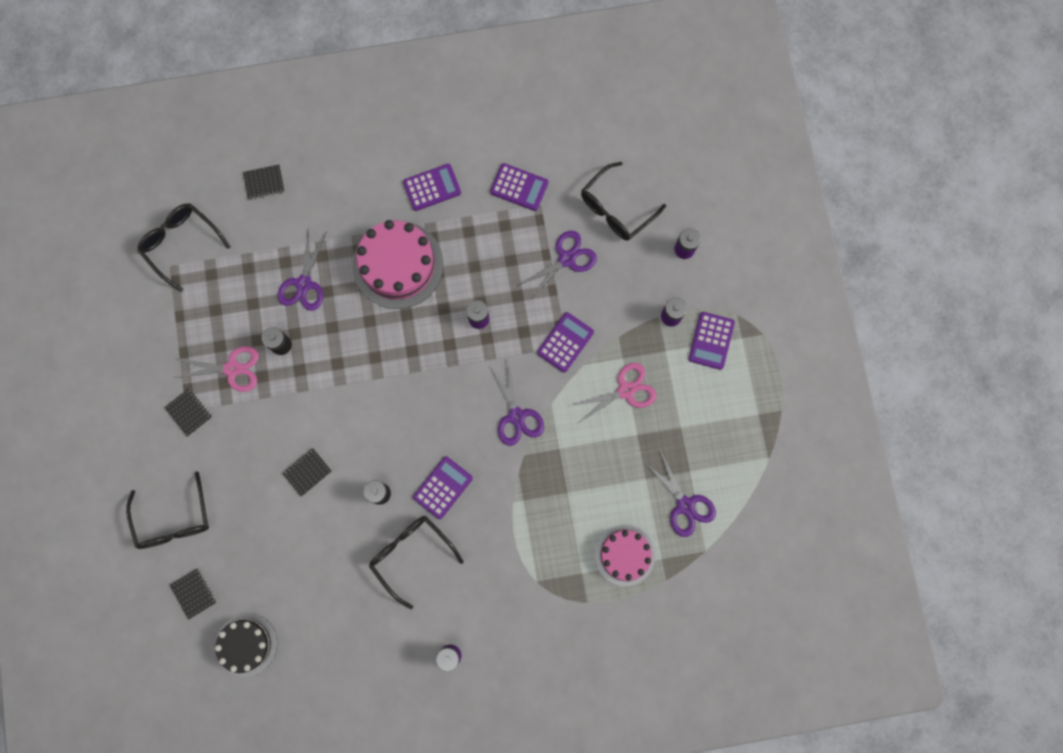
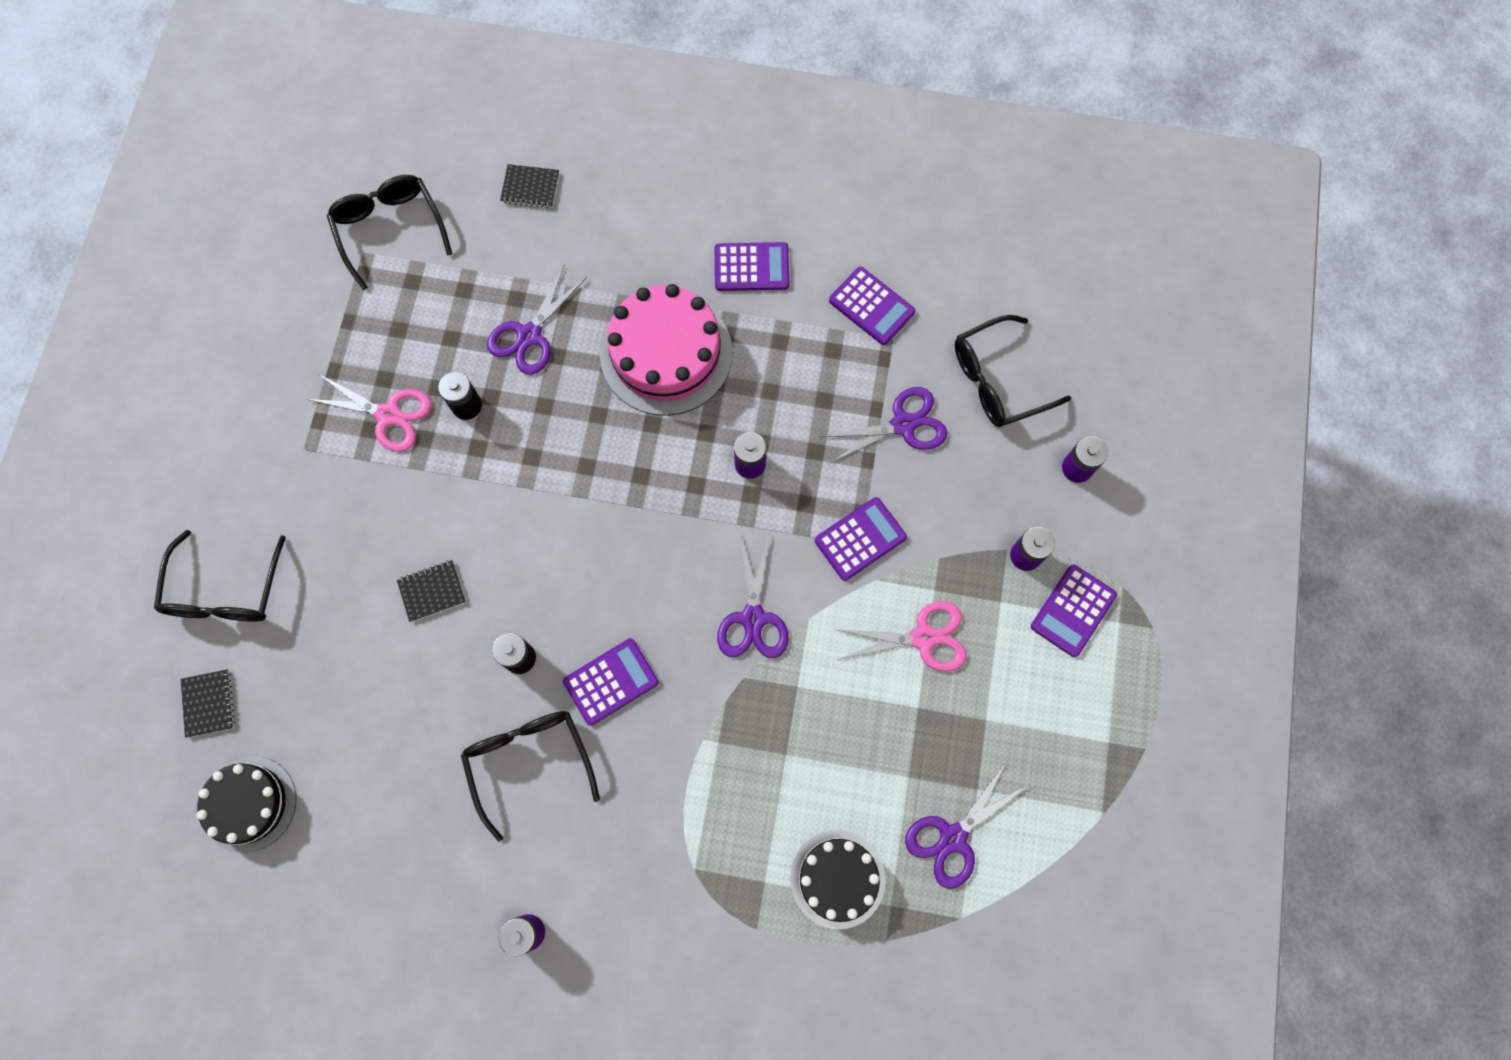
camera: 20 degrees right, 5 degrees down
(189, 412) = (307, 453): black notebook -> none
(624, 555) = (837, 879): pink cake -> black cake
(685, 505) = (953, 837): purple scissors -> purple scissors turned 60 degrees clockwise

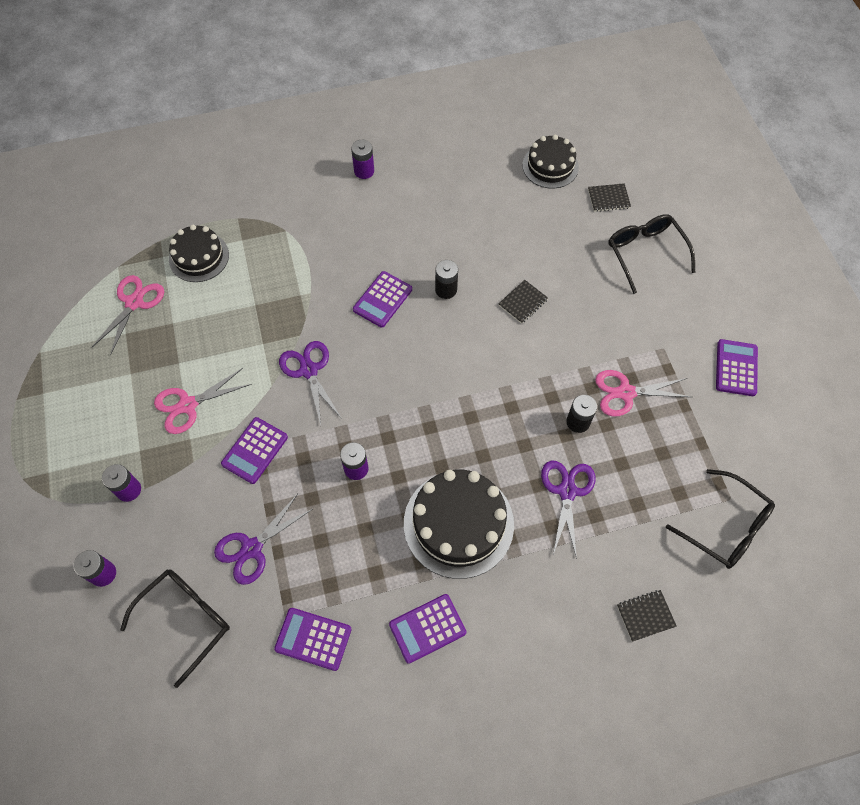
camera: 155 degrees right, 10 degrees down
(209, 703) = (608, 198): black notebook -> black notebook turned 60 degrees counterclockwise
(529, 761) = (408, 242): black glasses -> none
(666, 353) = (458, 523): pink cake -> black cake
(953, 837) = (134, 303): purple scissors -> pink scissors
(1073, 610) = (84, 466): purple calculator -> purple calculator (736, 368)

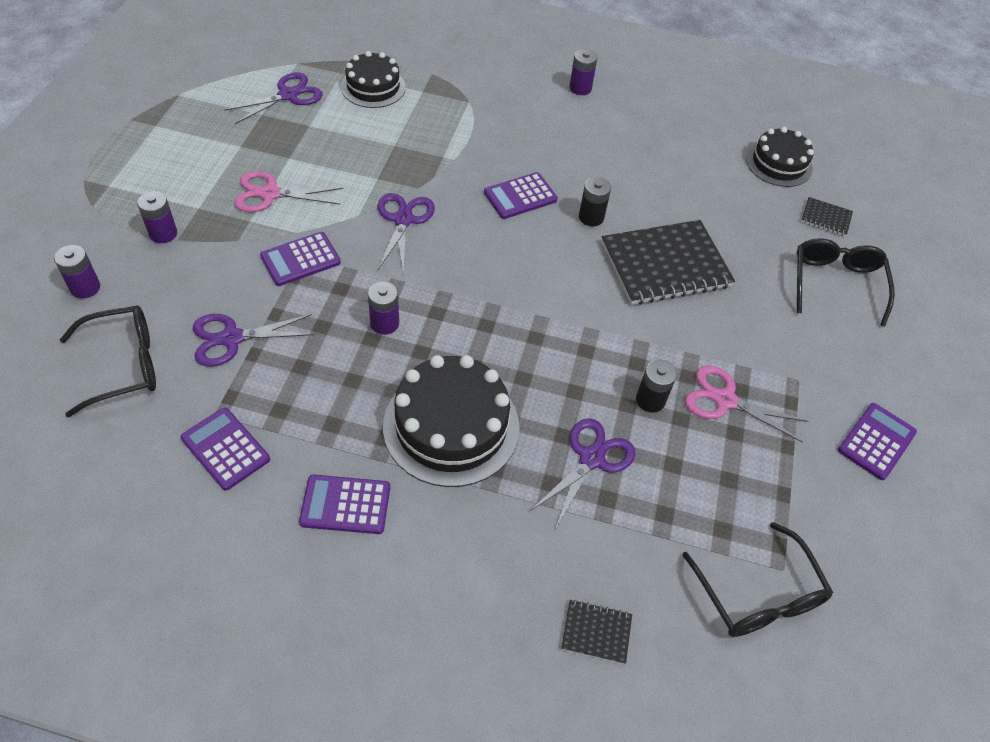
camera: 25 degrees right, 10 degrees down
(134, 303) = (288, 95): pink scissors -> purple scissors
(523, 302) = (665, 265): black notebook -> black notebook, size x2.26

